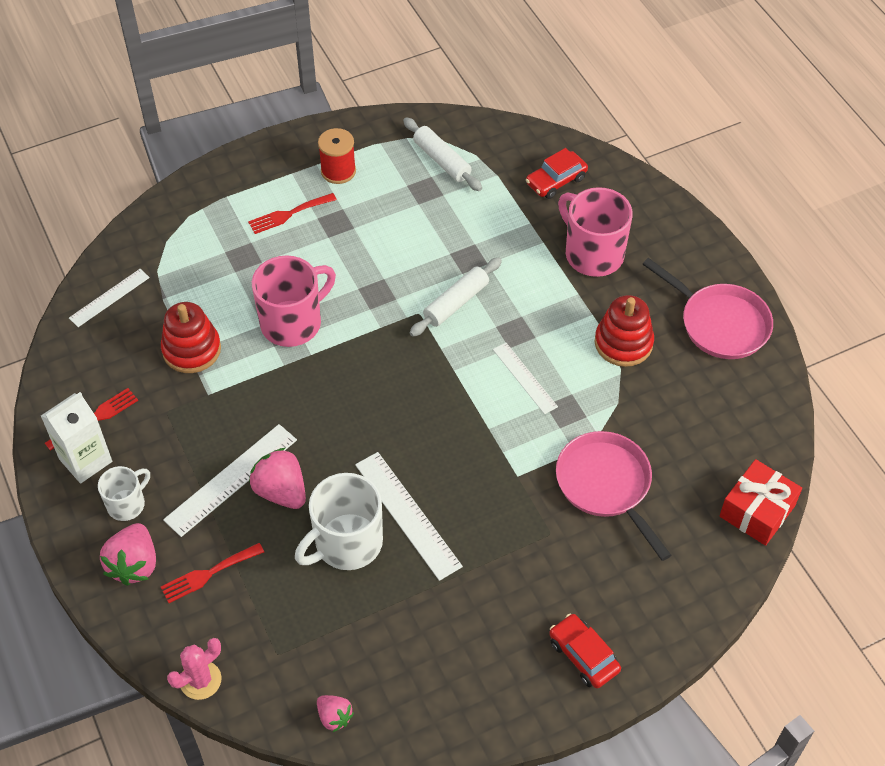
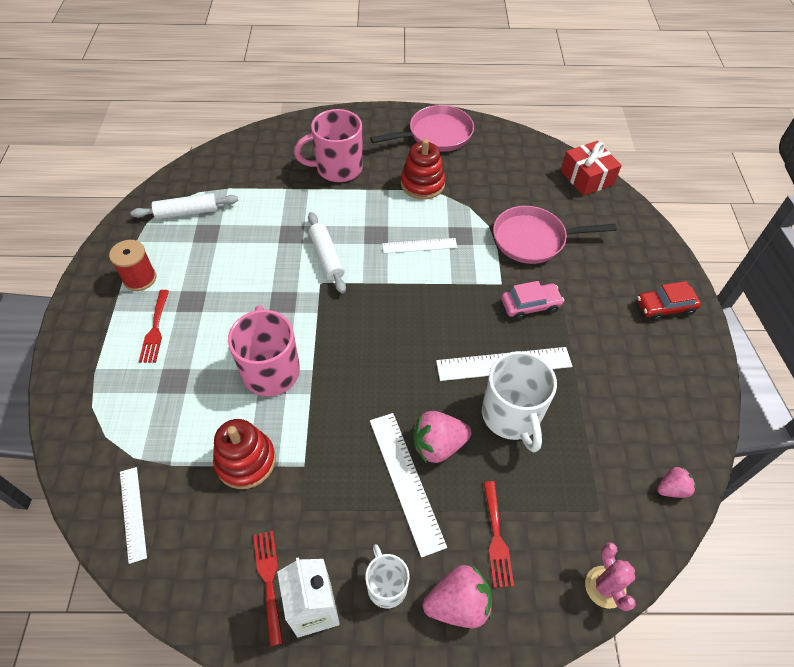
camera: 65 degrees left, 0 degrees up
(134, 564) = (458, 604): pink strawberry -> pink strawberry turned 45 degrees counterclockwise
(502, 514) = (530, 305): none -> pink car
(556, 181) = (260, 160): red car -> none

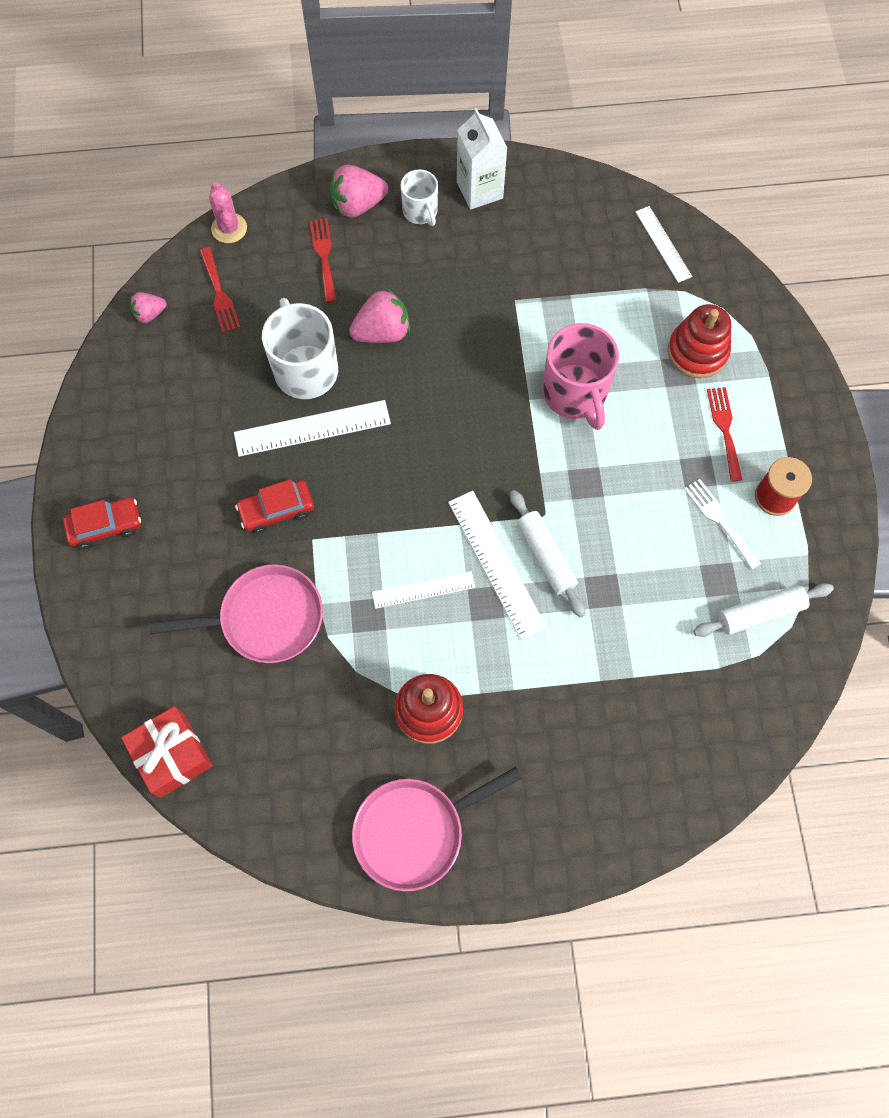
camera: 175 degrees right, 15 degrees up
(189, 267) = (719, 520): none -> white fork
(246, 461) = (573, 298): red stacking toy -> red stacking toy (697, 352)
(269, 580) = (523, 206): red fork -> red fork (219, 294)
(338, 168) = (564, 729): pink mug -> none
(406, 481) = (412, 296): white ruler -> white ruler (496, 563)
(530, 305) = (277, 510): pink car -> red car

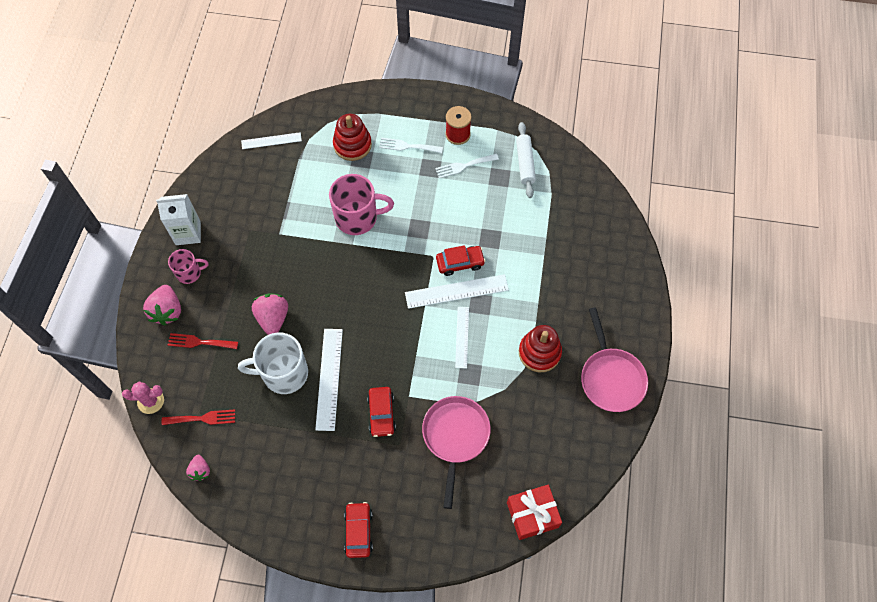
camera: 75 degrees left, 5 degrees down
(420, 211) = (189, 273): white mug -> pink mug
(546, 556) = (460, 263): white rolling pin -> red car
(724, 429) = (407, 146): red fork -> white fork

